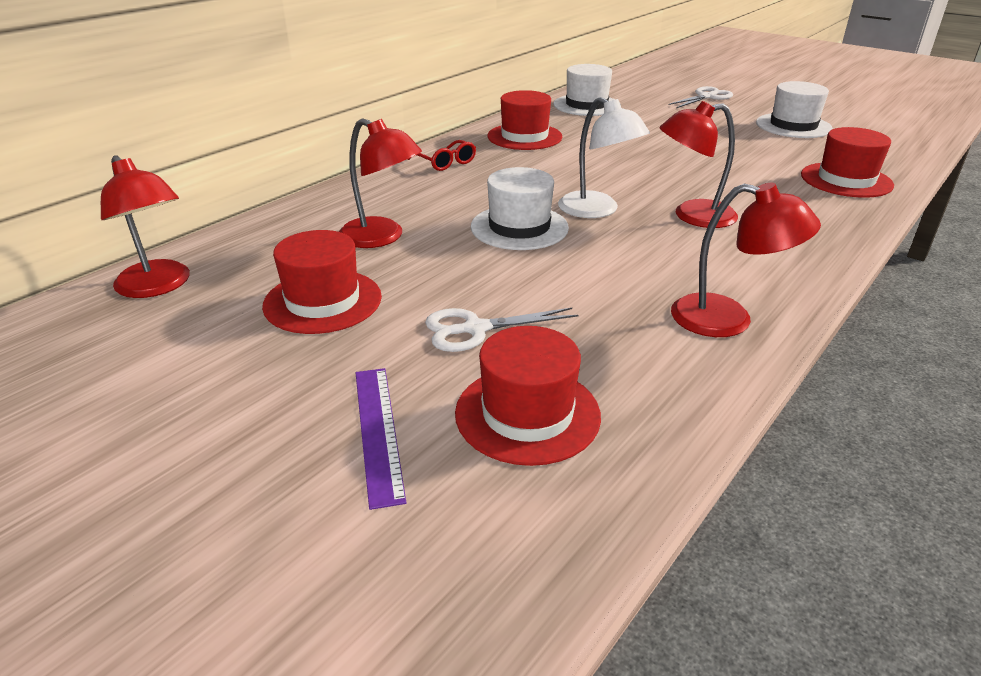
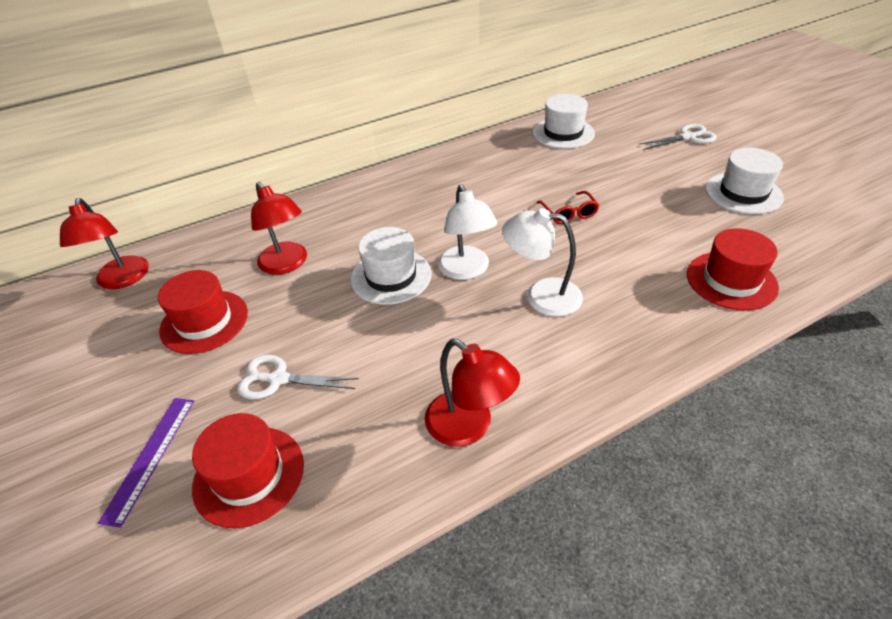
camera: 25 degrees right, 10 degrees up
(445, 162) = (392, 188): red glasses -> red glasses (569, 213)
(524, 137) = (478, 166): red hat -> none
(692, 216) = (541, 296): red lamp -> white lamp

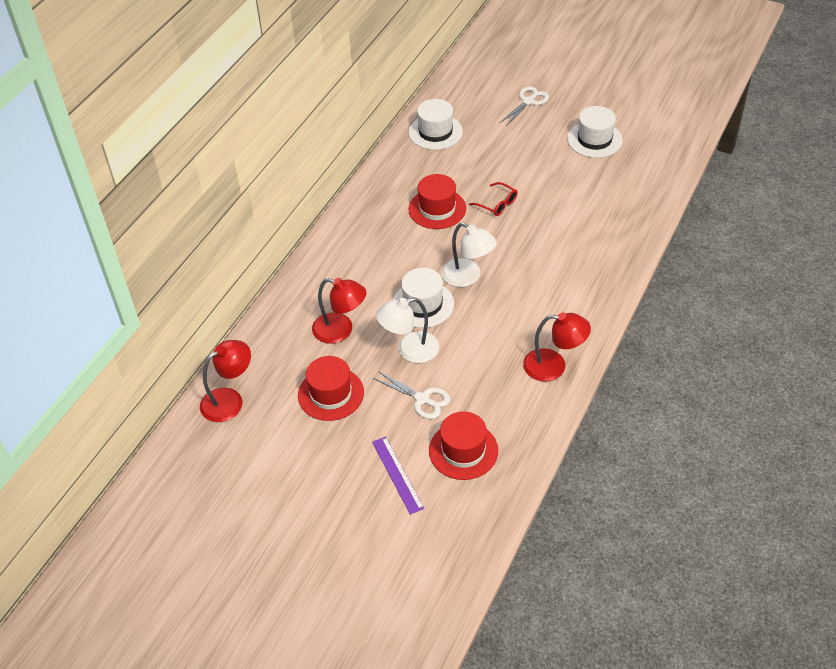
camera: 35 degrees left, 5 degrees up
(122, 280) = (229, 400): red lamp -> red lamp turned 75 degrees counterclockwise
(278, 379) = (422, 399): white scissors -> white scissors turned 120 degrees counterclockwise
(541, 296) = (528, 272): white lamp -> white lamp (409, 350)
(731, 280) = (626, 211): red hat -> red hat (437, 209)

